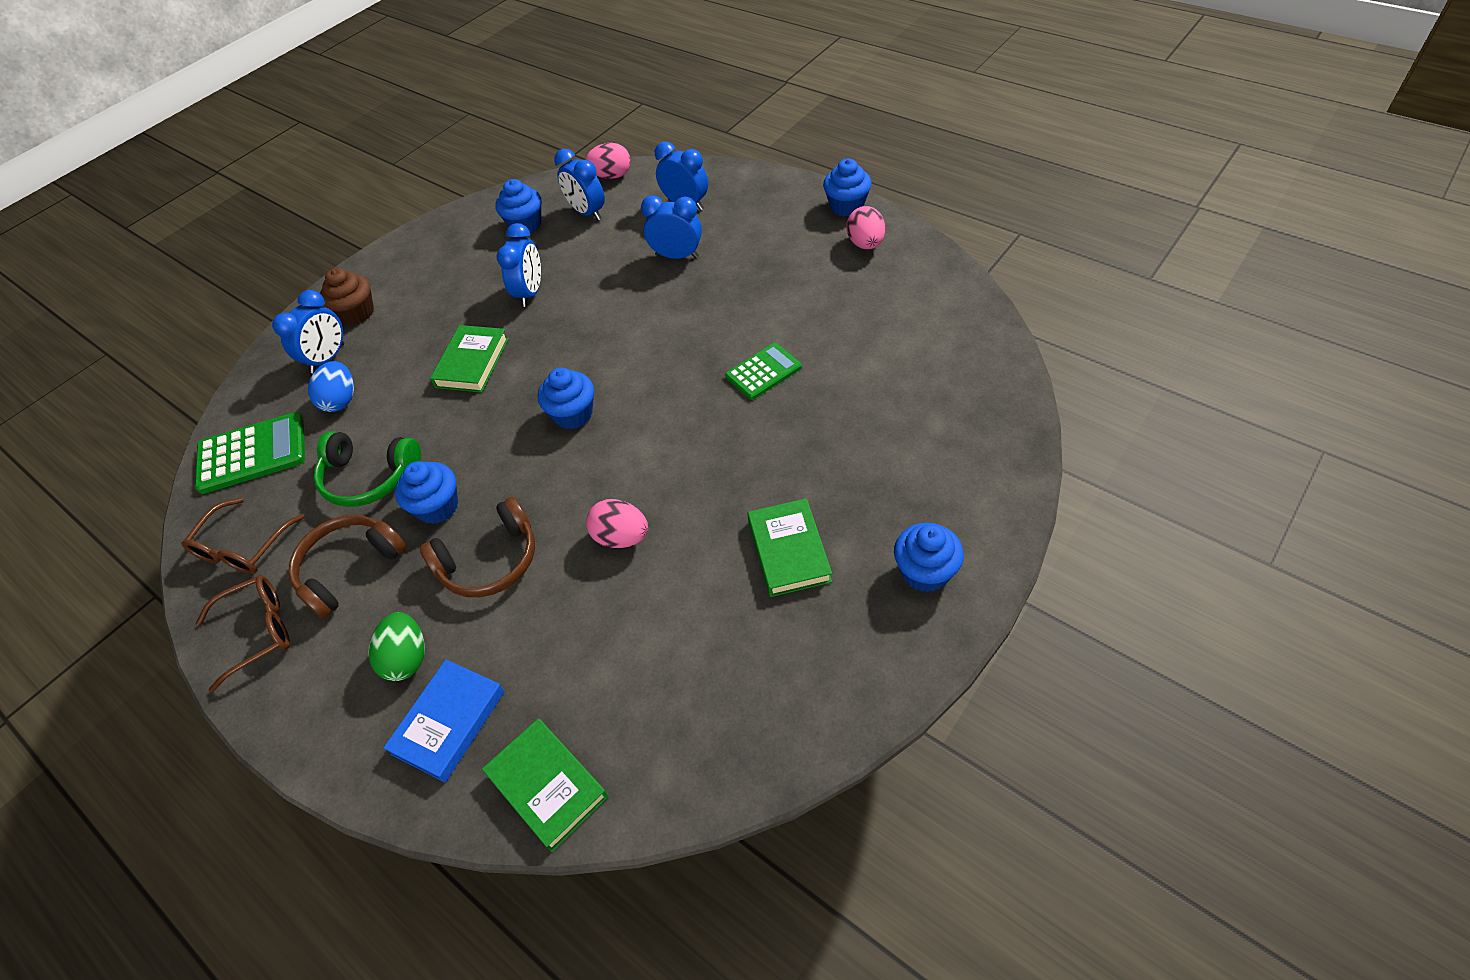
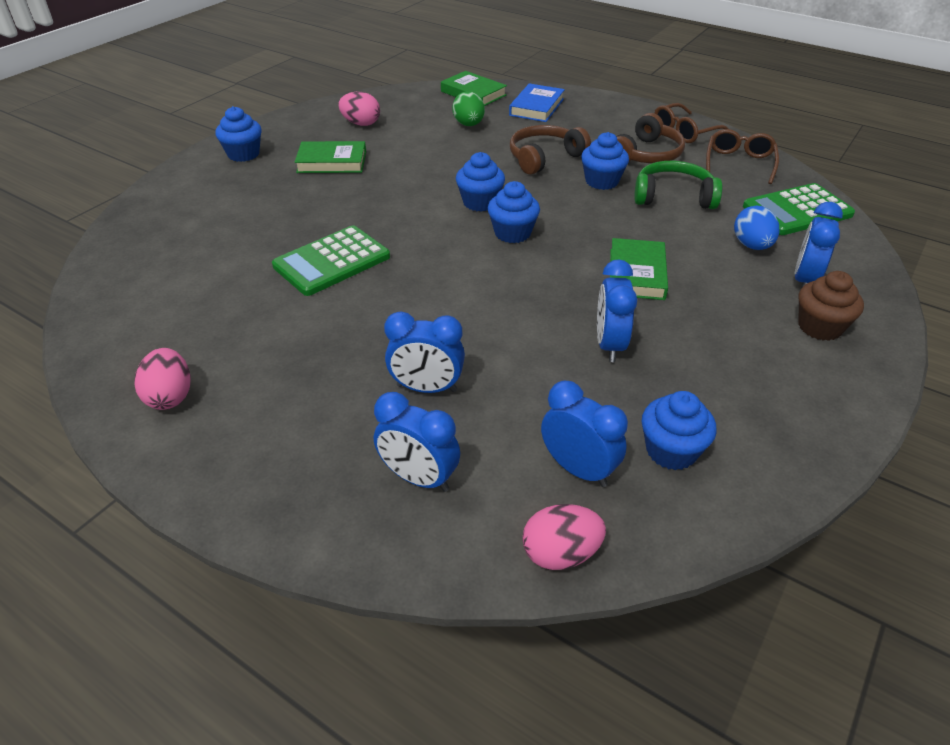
camera: 170 degrees right, 10 degrees down
(407, 658) = (576, 124): green egg -> green egg (468, 125)
(621, 537) = (452, 167): pink egg -> pink egg (361, 124)
(763, 372) = (332, 261): green calculator -> green calculator, size x1.54
(788, 551) = (332, 162): green book -> green book turned 75 degrees counterclockwise
(846, 206) = (168, 462): blue cupcake -> blue cupcake (480, 202)

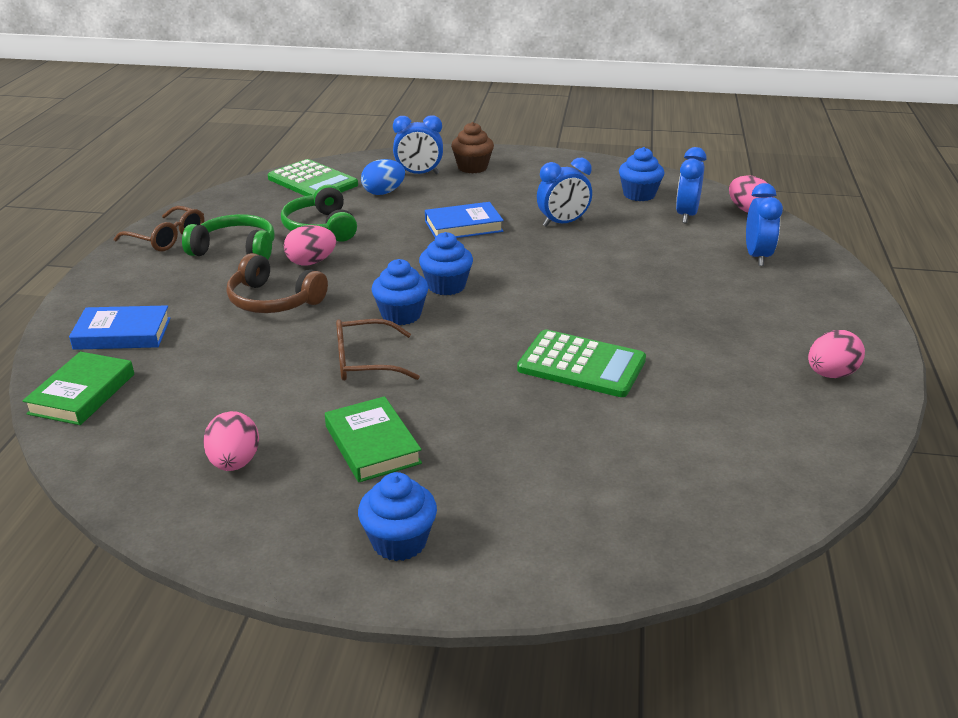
camera: 115 degrees left, 10 degrees down
(426, 388) = (683, 273): blue clock -> none
(468, 125) = (200, 370): green egg -> none
(601, 181) = (311, 262): blue cupcake -> pink egg
(637, 274) = (463, 226): green book -> blue book
(646, 155) = (235, 250): brown headphones -> green headphones
(739, 163) = (232, 208): brown glasses -> brown glasses (365, 362)

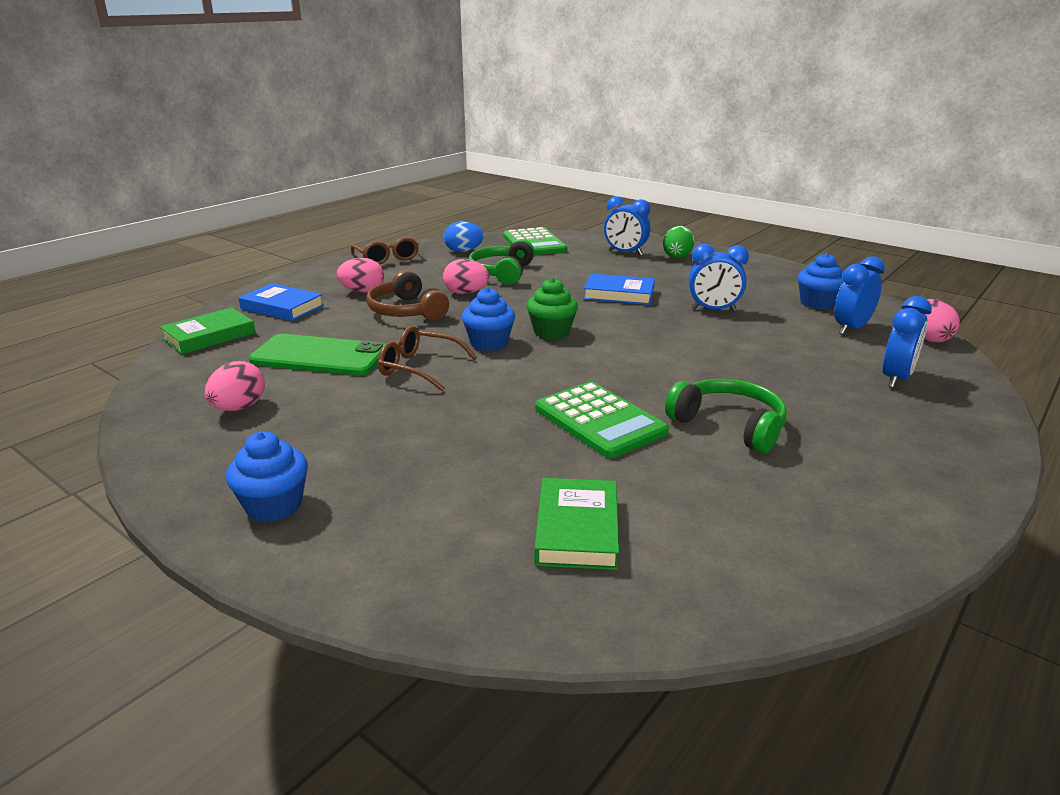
camera: 30 degrees right, 5 degrees down
(235, 250) = (423, 274): green headphones -> green headphones (729, 425)
(245, 380) = (319, 356): none -> green phone
(372, 444) = (348, 427): green book -> green book (577, 529)
(383, 192) = (580, 260): blue egg -> blue egg (463, 251)
(446, 286) = (551, 332): blue cupcake -> green cupcake
(472, 167) = (677, 256): brown cupcake -> green egg
(830, 374) = (871, 507): pink egg -> pink egg (362, 292)

